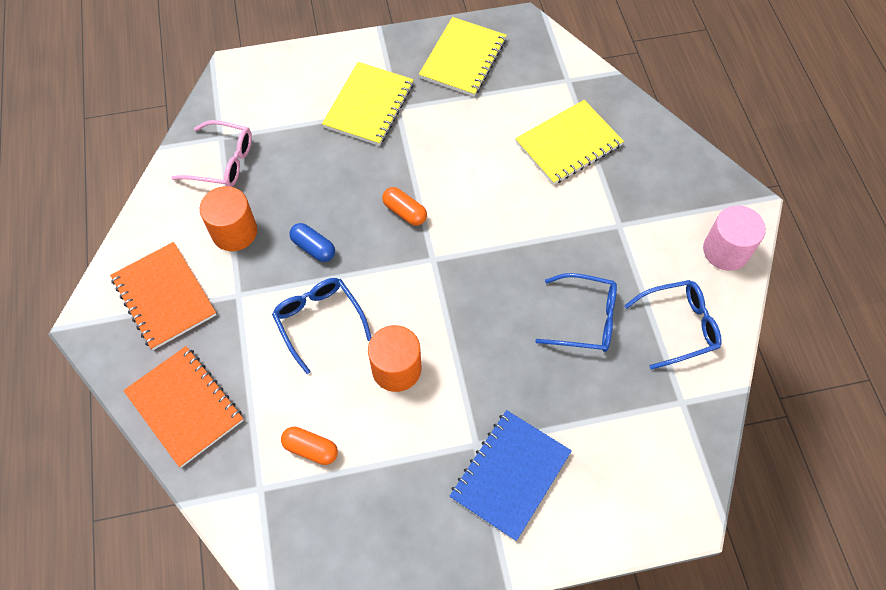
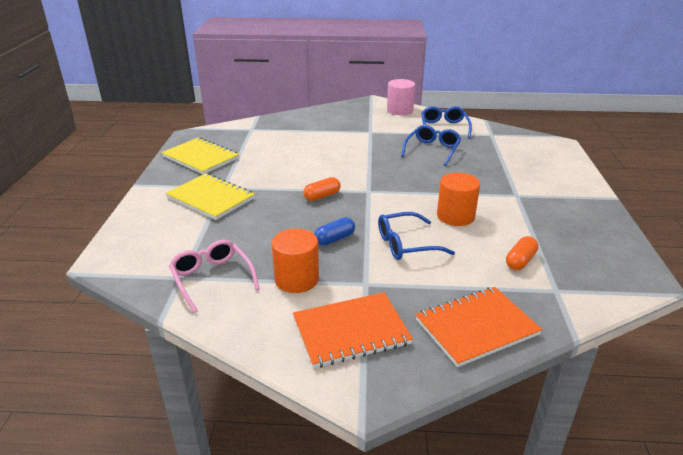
camera: 75 degrees left, 30 degrees down
(223, 162) = (212, 278): pink glasses -> pink glasses turned 60 degrees counterclockwise
(510, 475) = (538, 187): blue notebook -> none
(568, 144) = (301, 136): yellow notebook -> none

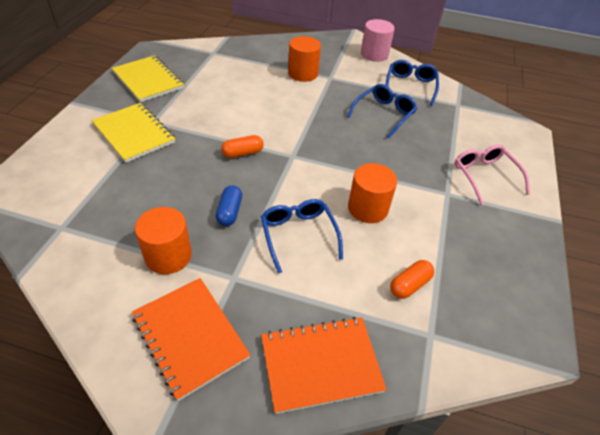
camera: 10 degrees right, 15 degrees up
(212, 278) = (88, 236): pink glasses -> pink glasses (484, 176)
(334, 239) = (229, 212): blue capsule -> blue capsule turned 60 degrees counterclockwise
(344, 132) = (303, 73): none -> orange cylinder
(351, 331) = (190, 336): orange notebook -> orange notebook turned 60 degrees clockwise
(406, 244) = (298, 235): blue glasses -> blue glasses turned 75 degrees clockwise

